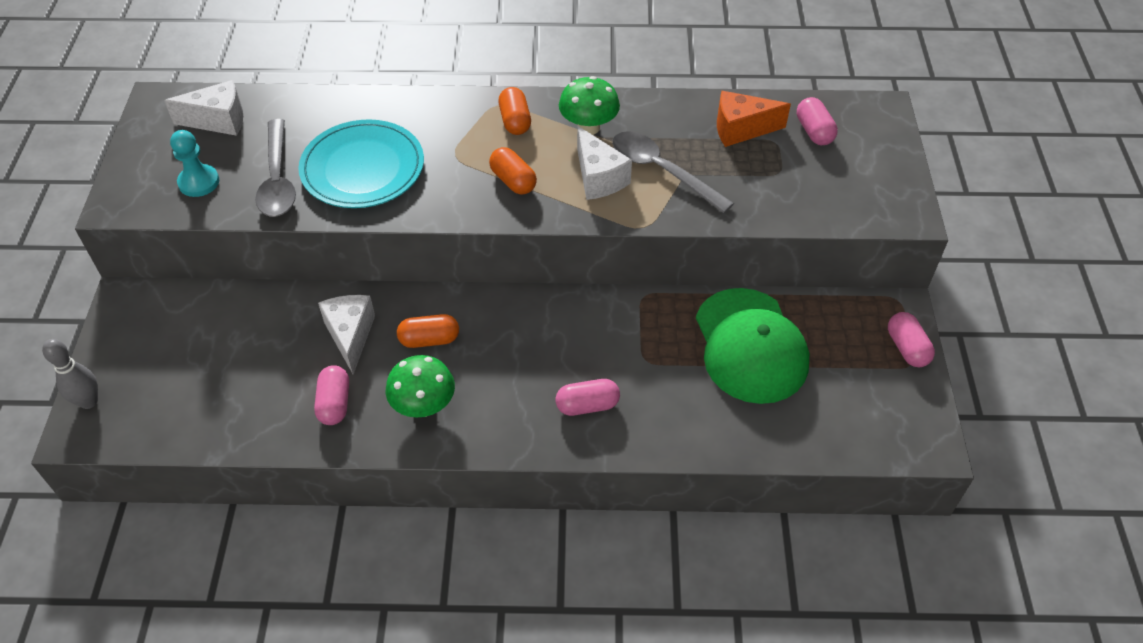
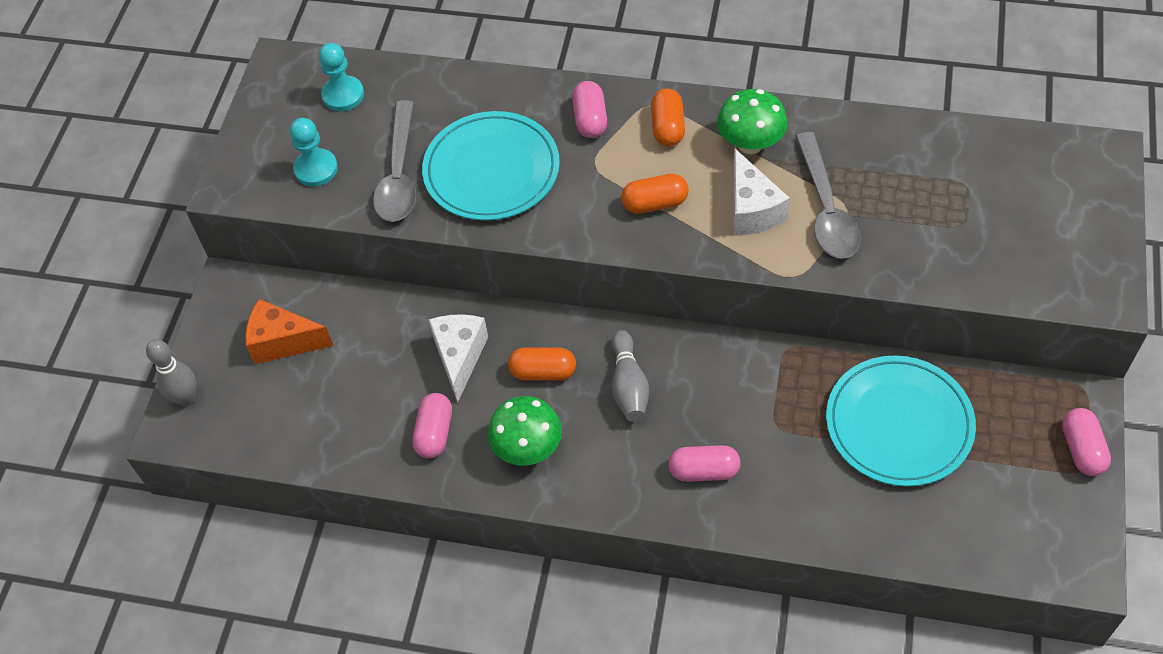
camera: 15 degrees right, 5 degrees up
(218, 120) = (343, 95): white cheese -> turquoise pawn
(509, 342) = (628, 386): none -> grey bowling pin
(513, 181) = (655, 203): orange capsule -> orange capsule turned 75 degrees counterclockwise
(662, 171) = (826, 208): grey spoon -> grey spoon turned 150 degrees counterclockwise
(741, 129) = (928, 164): orange cheese -> orange cheese (283, 342)
(750, 346) = (899, 424): green cap -> turquoise plate
(814, 131) = (1015, 175): pink capsule -> pink capsule (590, 119)

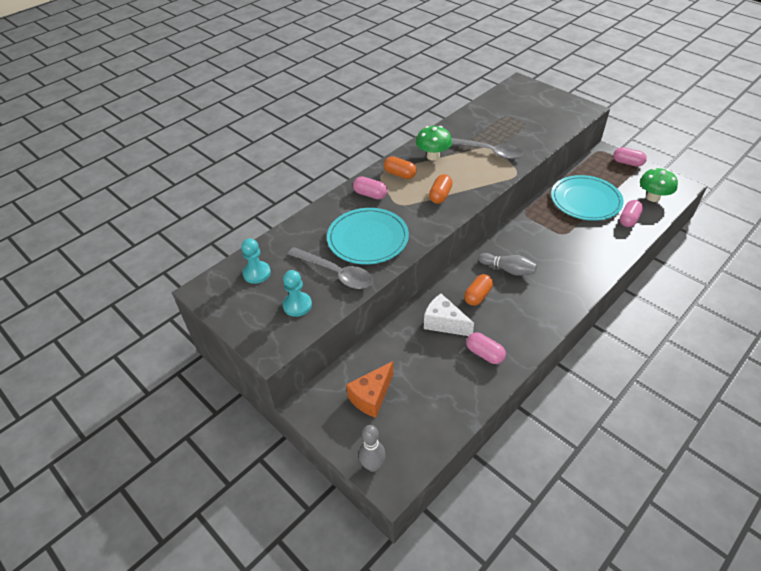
camera: 60 degrees left, 10 degrees down
(527, 448) = (519, 321): green mushroom -> green mushroom (653, 197)
(704, 471) = (573, 266): pink capsule -> pink capsule (629, 219)
(751, 210) = (470, 170): white cheese -> none

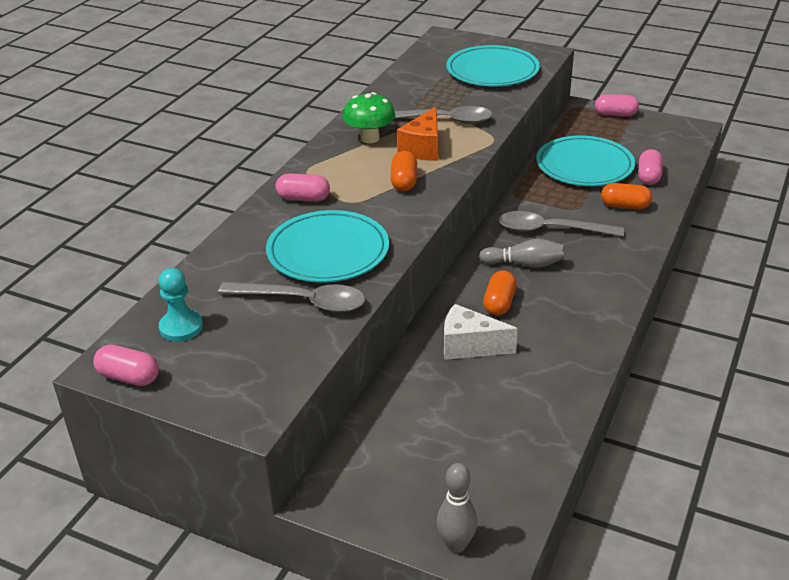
camera: 20 degrees left, 10 degrees down
(297, 305) = (265, 353): turquoise pawn -> none
(371, 397) = (412, 460): orange cheese -> orange cheese (423, 148)
(400, 174) = (333, 167): orange capsule -> orange capsule (624, 206)
(484, 354) = (543, 369): pink capsule -> pink capsule (129, 377)
(538, 247) = (551, 230): none -> grey spoon
(541, 117) = (492, 71): none -> turquoise plate
(653, 197) = (665, 147): green mushroom -> none

